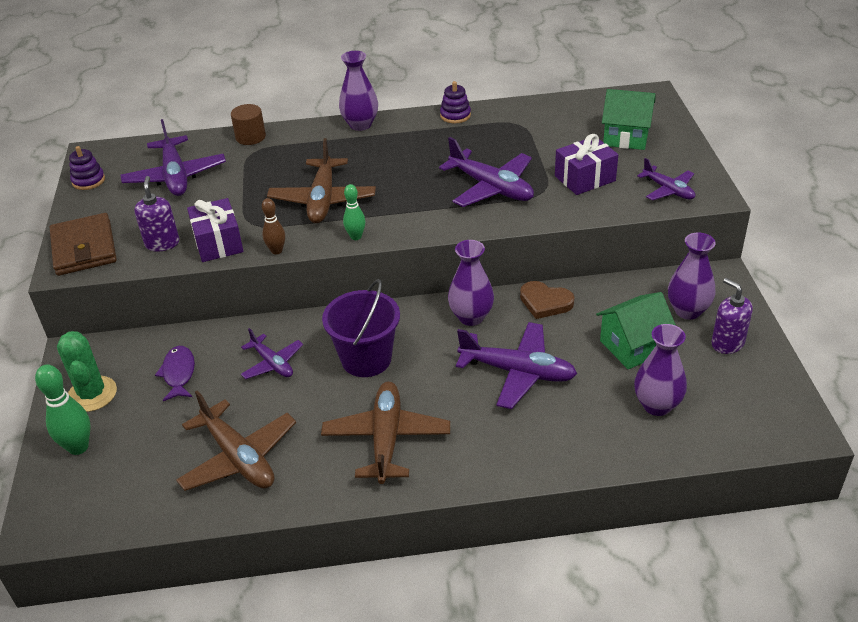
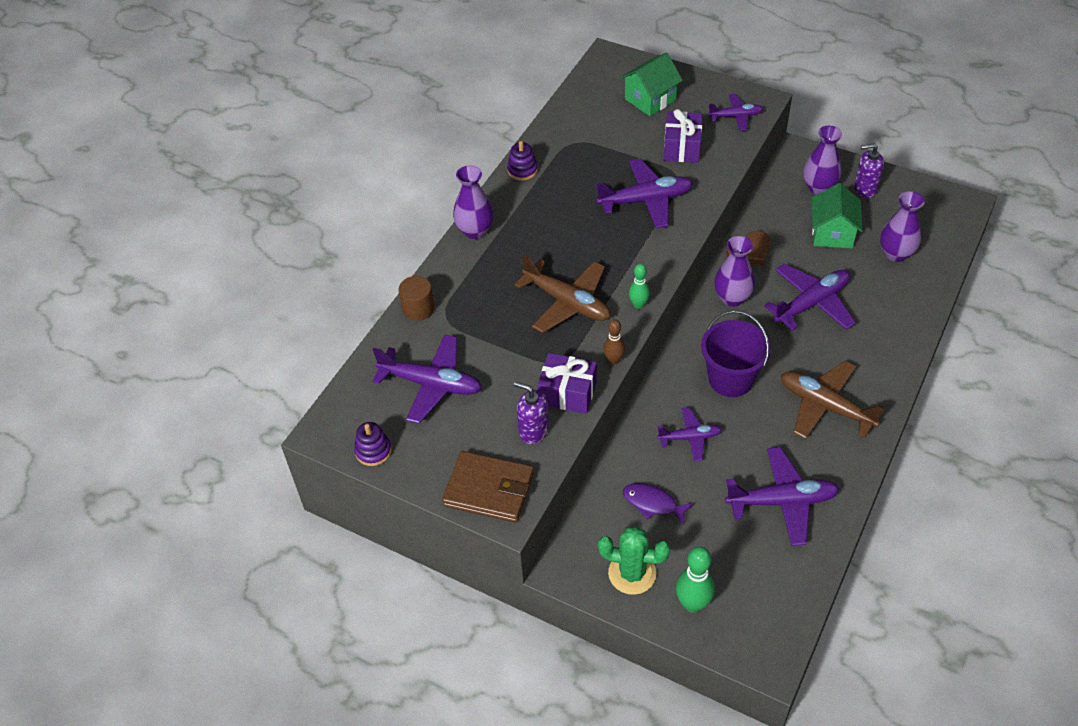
camera: 55 degrees left, 10 degrees up
(238, 457) = (782, 501): brown plane -> purple plane

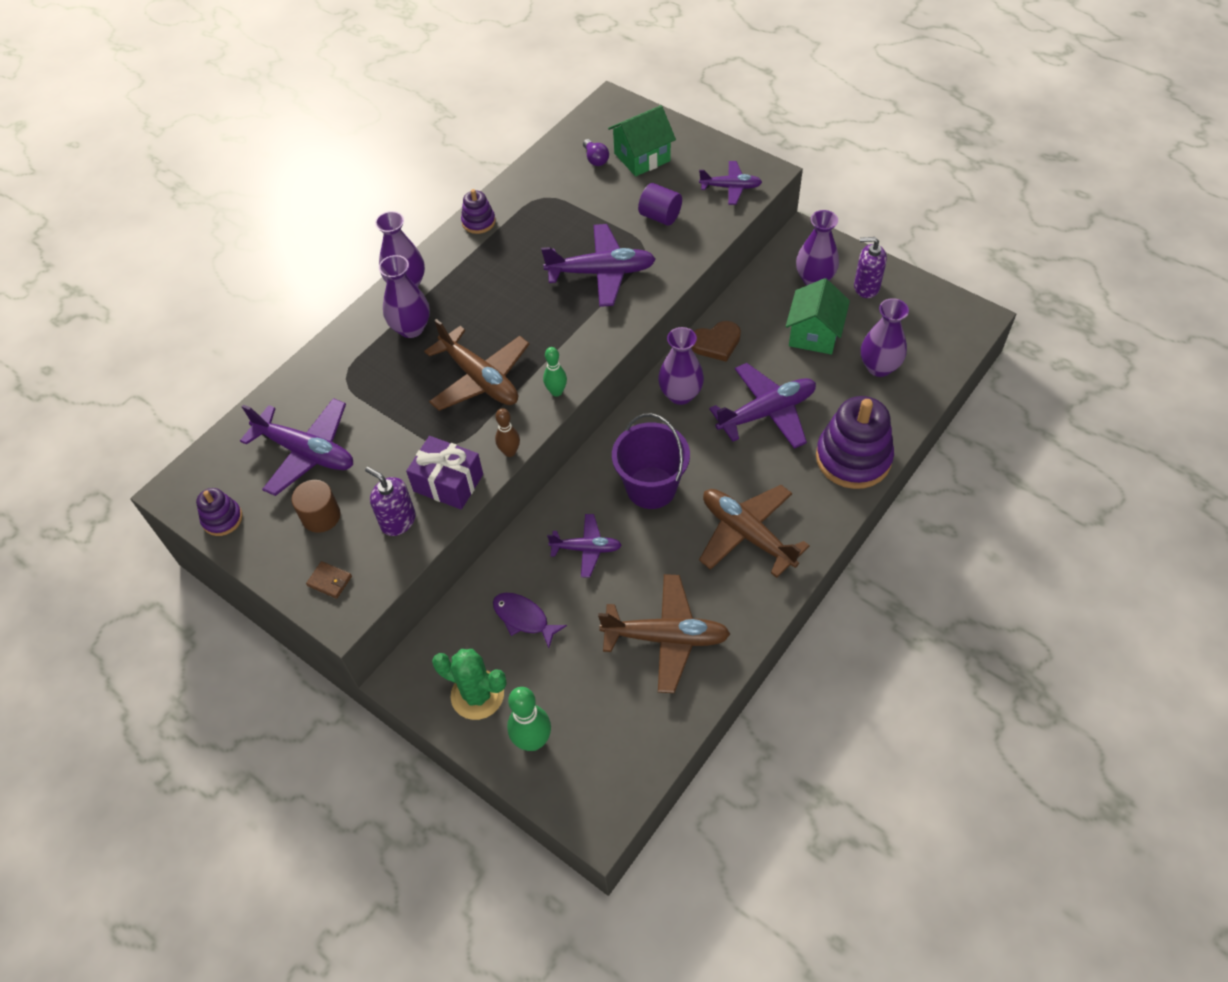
camera: 10 degrees right, 5 degrees up
(418, 308) = (319, 364): brown cylinder -> brown cylinder (321, 516)
(489, 489) = (329, 581): brown wallet -> brown wallet, size x0.42
(491, 267) = (411, 328): none -> purple vase
(609, 105) = (595, 159): none -> purple light bulb
(682, 147) = (660, 216): purple gift -> purple cylinder
(782, 501) = (666, 637): purple plane -> brown plane
(896, 331) = (853, 458): none -> purple stacking toy

